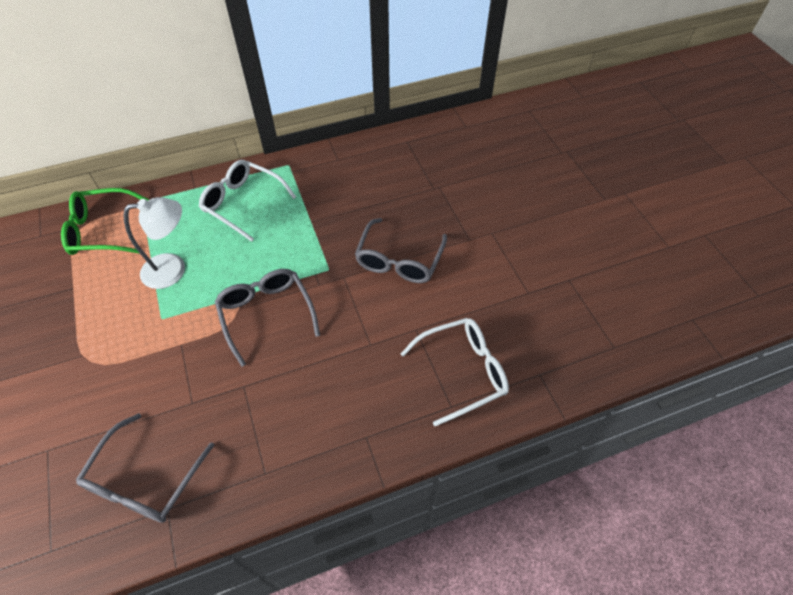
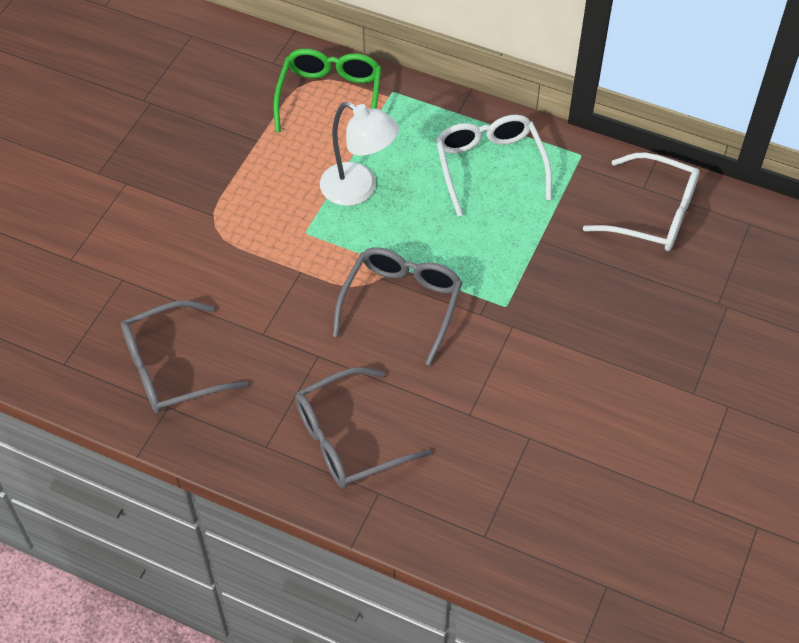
camera: 45 degrees right, 0 degrees up
(102, 230) = (330, 98): green glasses -> green glasses turned 60 degrees clockwise
(399, 260) = (589, 354): grey glasses -> grey glasses (349, 439)
(462, 372) = (531, 516): white glasses -> white glasses (653, 214)

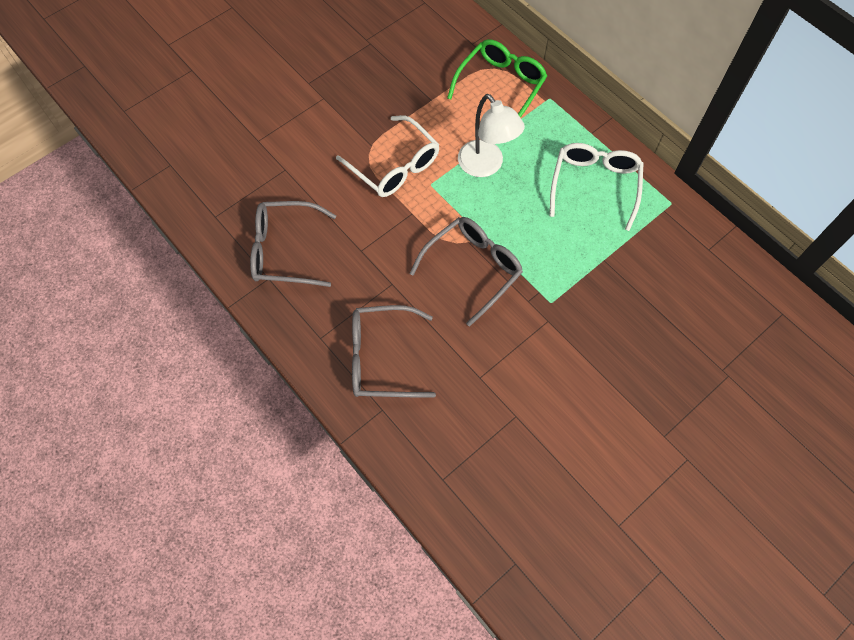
camera: 25 degrees right, 10 degrees up
(653, 214) = (705, 274): white glasses -> white glasses (394, 166)

